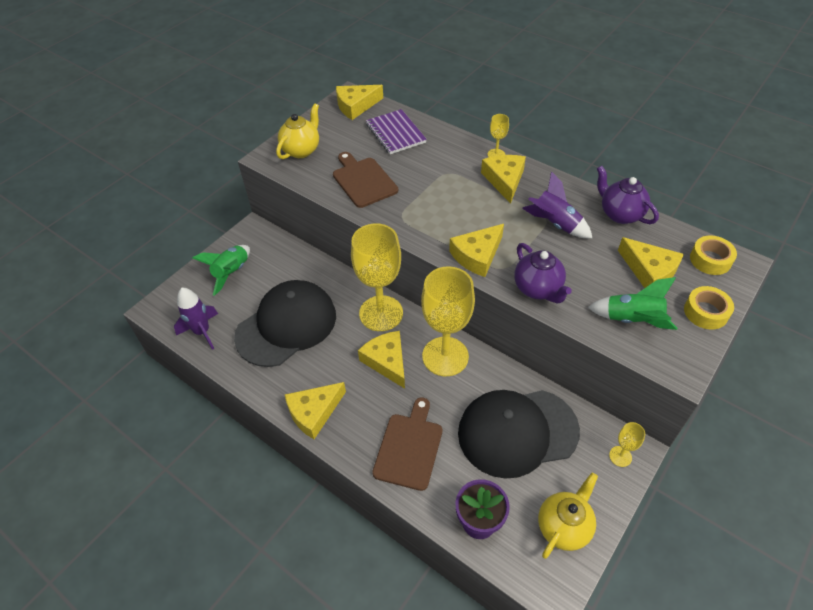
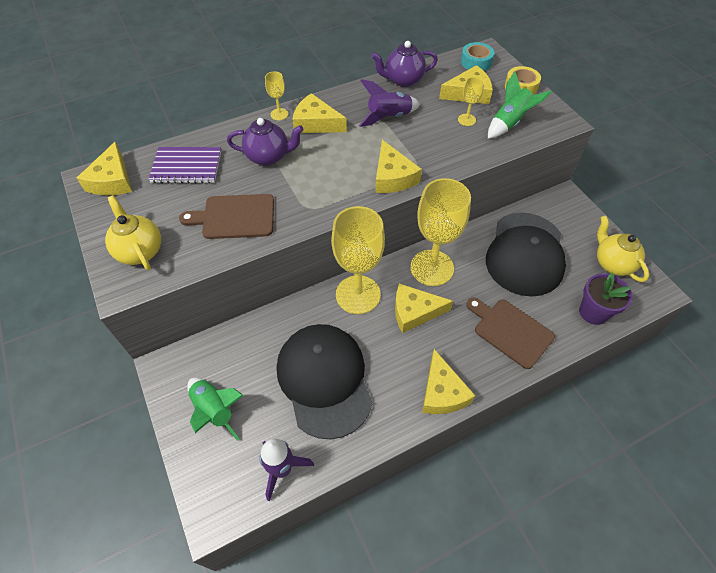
camera: 65 degrees left, 5 degrees up
(538, 289) = (452, 157): purple teapot -> purple teapot (268, 157)
(620, 456) = (568, 207): yellow goblet -> yellow goblet (466, 120)
(710, 260) = (476, 62): yellow tape -> turquoise tape

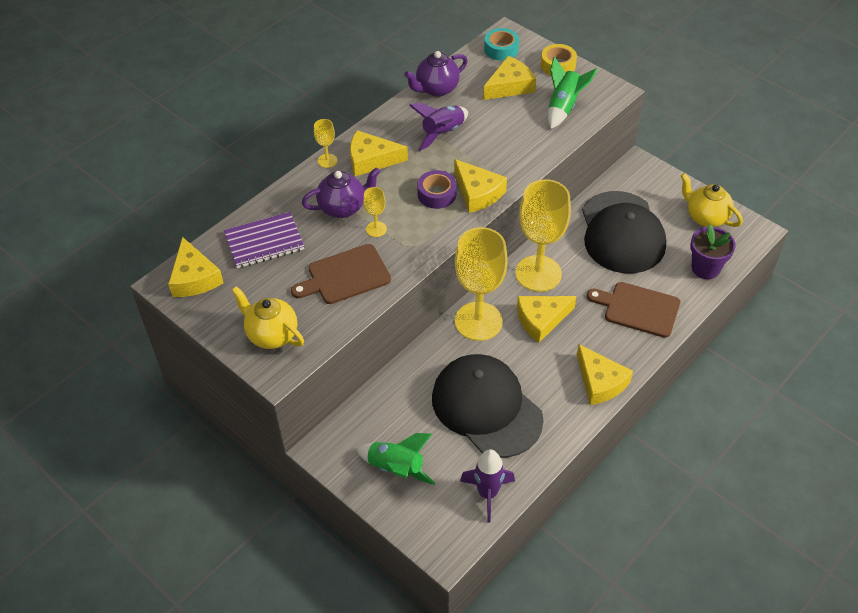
camera: 20 degrees left, 5 degrees down
(355, 168) = (437, 194): none -> purple tape
(466, 120) = (521, 115): yellow goblet -> yellow goblet (376, 229)

